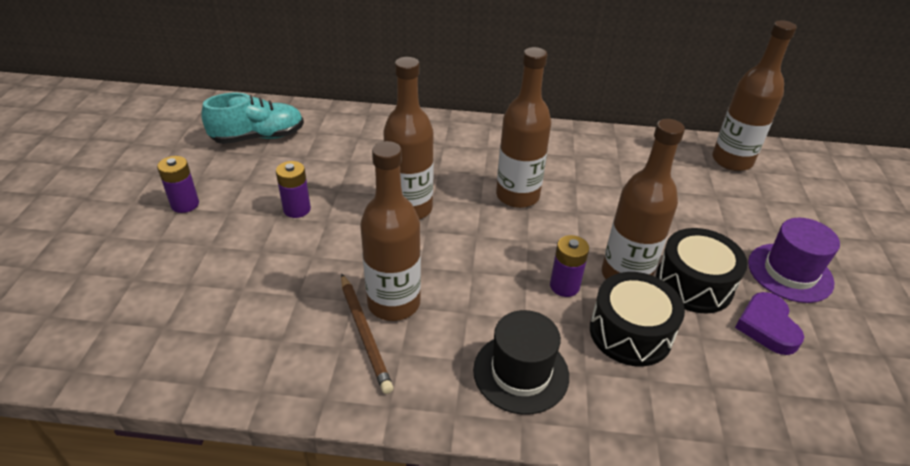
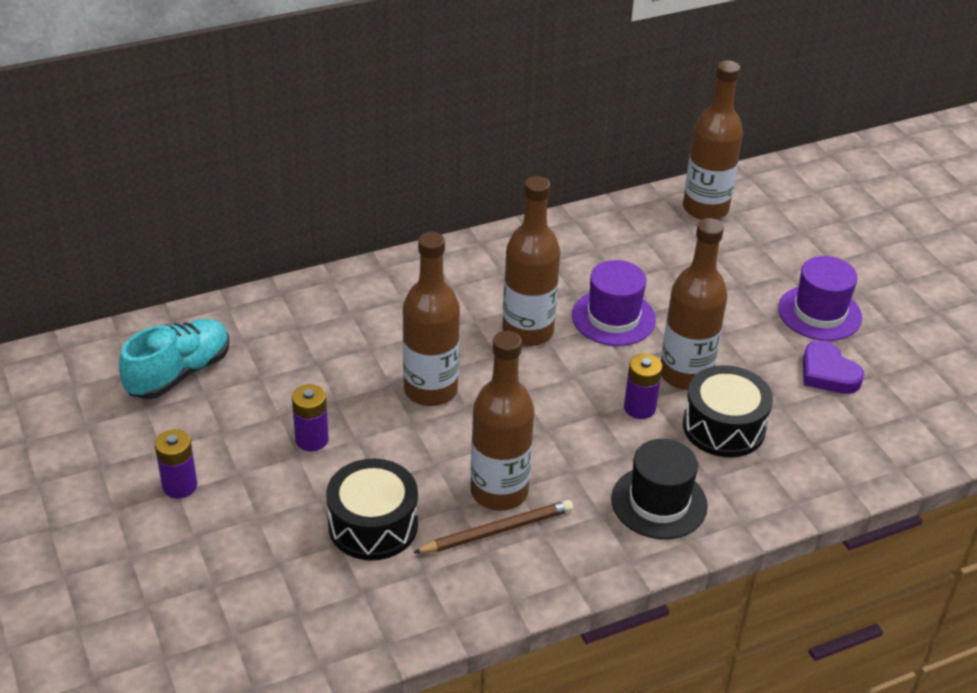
camera: 30 degrees left, 0 degrees up
(364, 333) = (497, 531): brown pencil -> brown pencil turned 60 degrees counterclockwise
(595, 210) = (613, 318): none -> purple hat
(694, 284) = (748, 358): black drum -> black drum (373, 525)

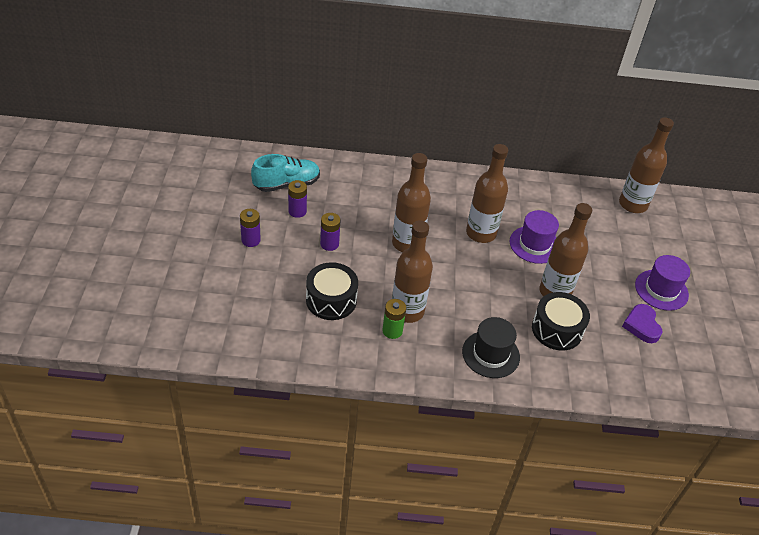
camera: 25 degrees right, 5 degrees up
(497, 531) = (392, 331): brown pencil -> green battery
(639, 408) = (515, 299): purple battery -> purple battery (297, 211)

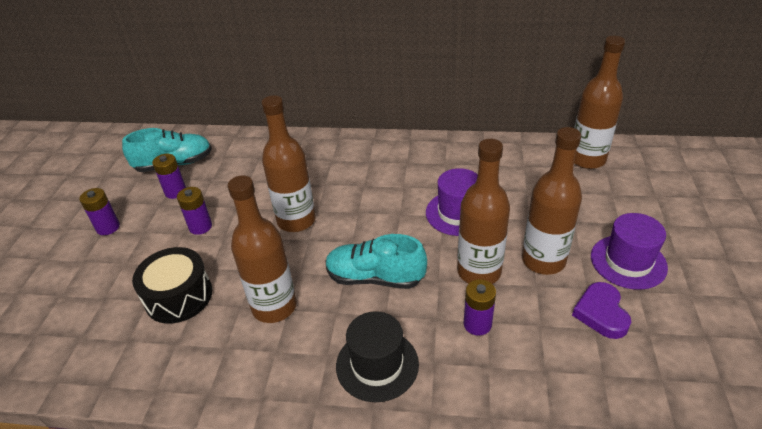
camera: 10 degrees right, 5 degrees down
(392, 331) = (246, 335): green battery -> none
(478, 293) = (375, 278): none -> turquoise shoe
(481, 233) = (391, 204): brown bottle -> brown bottle (543, 260)
(557, 329) = (477, 324): black drum -> purple battery

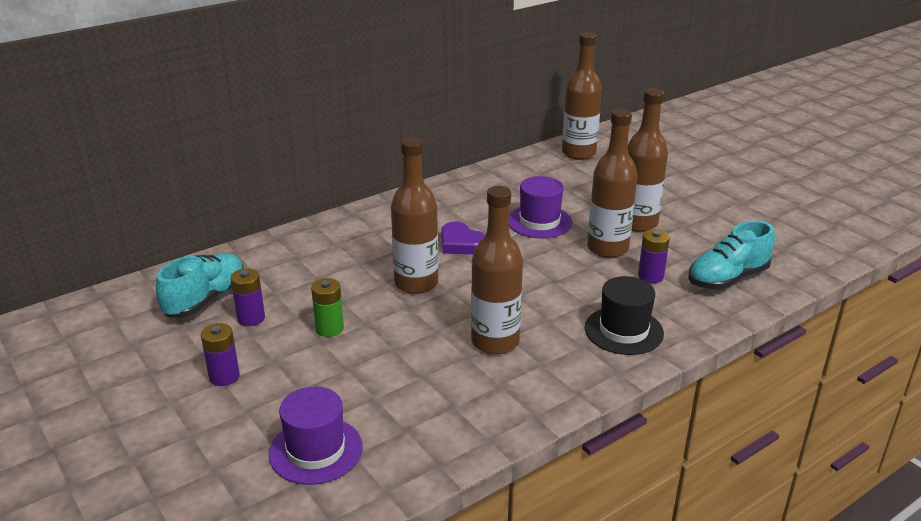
camera: 45 degrees left, 10 degrees down
(179, 296) = (399, 380): black drum -> none
(200, 226) = (329, 329): purple battery -> green battery
(375, 278) = (542, 286): turquoise shoe -> turquoise shoe (727, 278)
(601, 313) = (710, 234): purple heart -> purple heart (461, 243)
(628, 262) = (686, 201): purple hat -> purple hat (316, 450)

